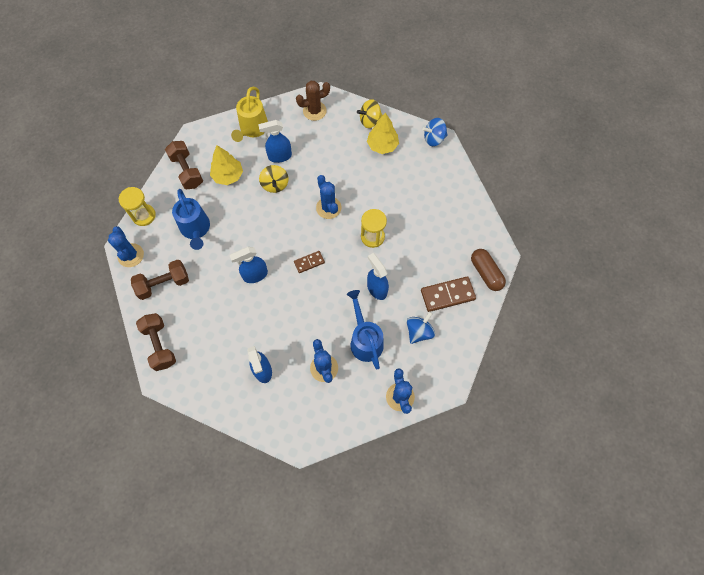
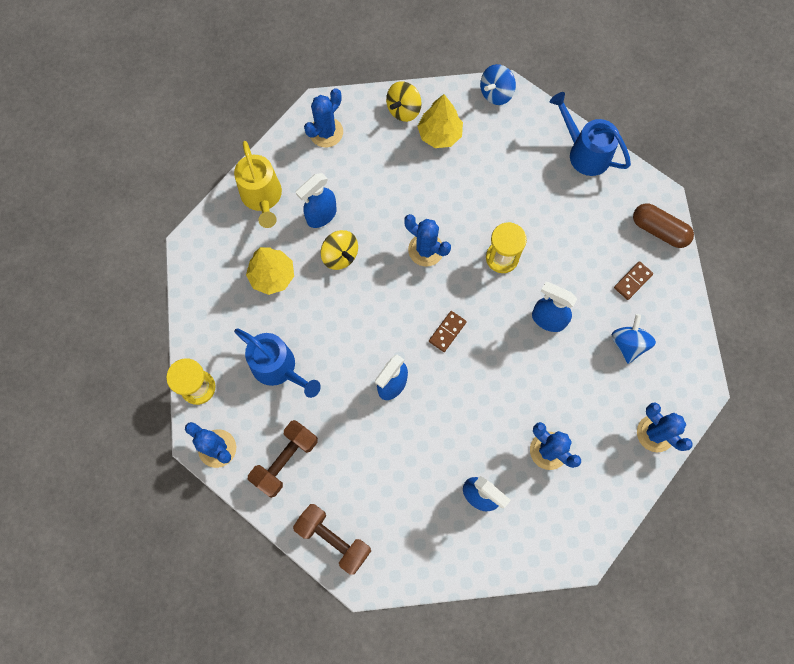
camera: 30 degrees left, 5 degrees up
(187, 171) = (214, 298): brown dumbbell -> none
(314, 111) = (326, 132): brown cactus -> blue cactus
(365, 339) = (573, 389): blue watering can -> blue watering can (584, 152)
(447, 295) = (633, 281): brown domino -> brown domino, size x0.57

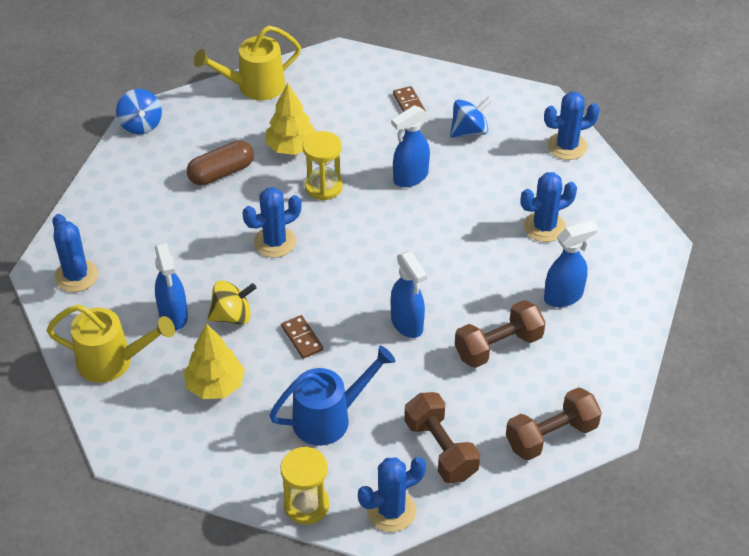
camera: 65 degrees left, 25 degrees down
(402, 464) = (498, 346): none -> brown dumbbell
(403, 110) = (102, 202): yellow spinning top -> none
(439, 134) = (153, 184): yellow tree -> yellow tree (291, 147)
(447, 332) = (376, 258): brown domino -> brown domino (302, 338)
(584, 152) = (254, 87): blue watering can -> yellow watering can
(628, 344) = (469, 131): blue spinning top -> blue spinning top turned 120 degrees clockwise
(659, 230) = (370, 68): brown capsule -> brown capsule (221, 173)

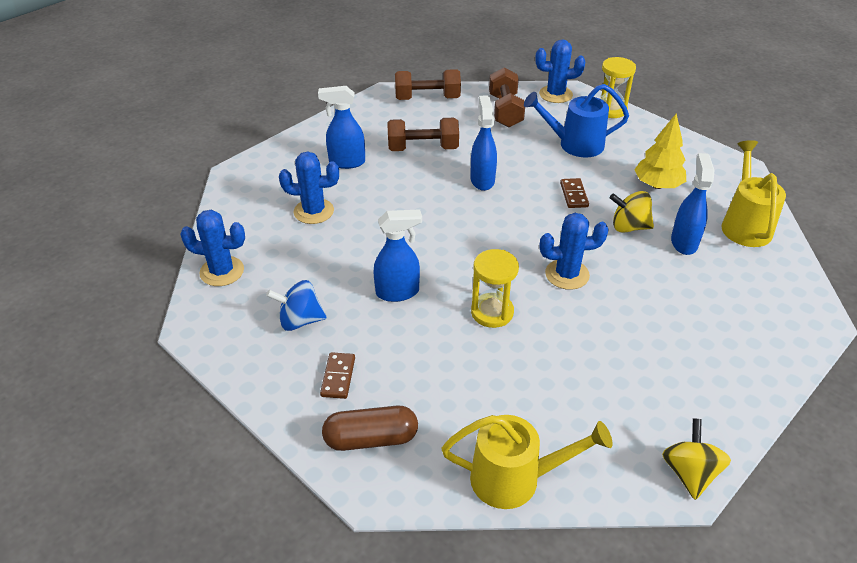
camera: 155 degrees left, 5 degrees down
(76, 276) = (781, 305): blue cactus -> none
(113, 361) = (744, 224): yellow watering can -> yellow watering can turned 60 degrees clockwise
(141, 125) = (689, 473): blue spinning top -> yellow spinning top
(221, 173) = (599, 366): brown capsule -> brown capsule (371, 439)
(291, 147) = (505, 370): yellow tree -> none

